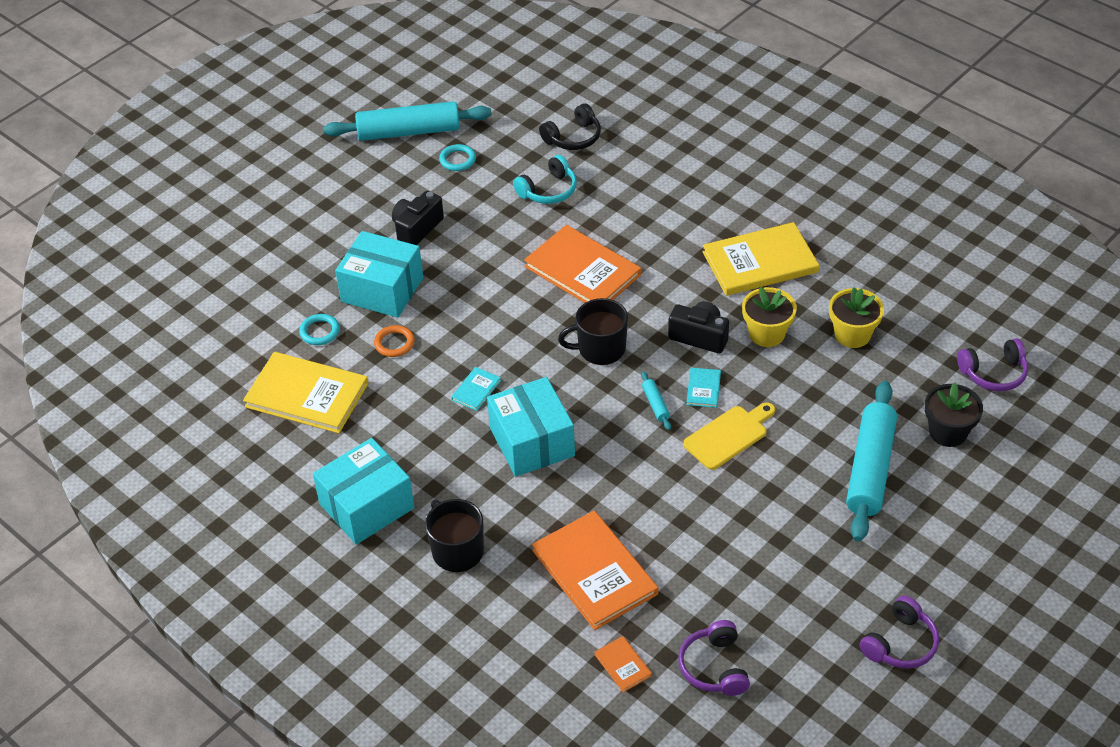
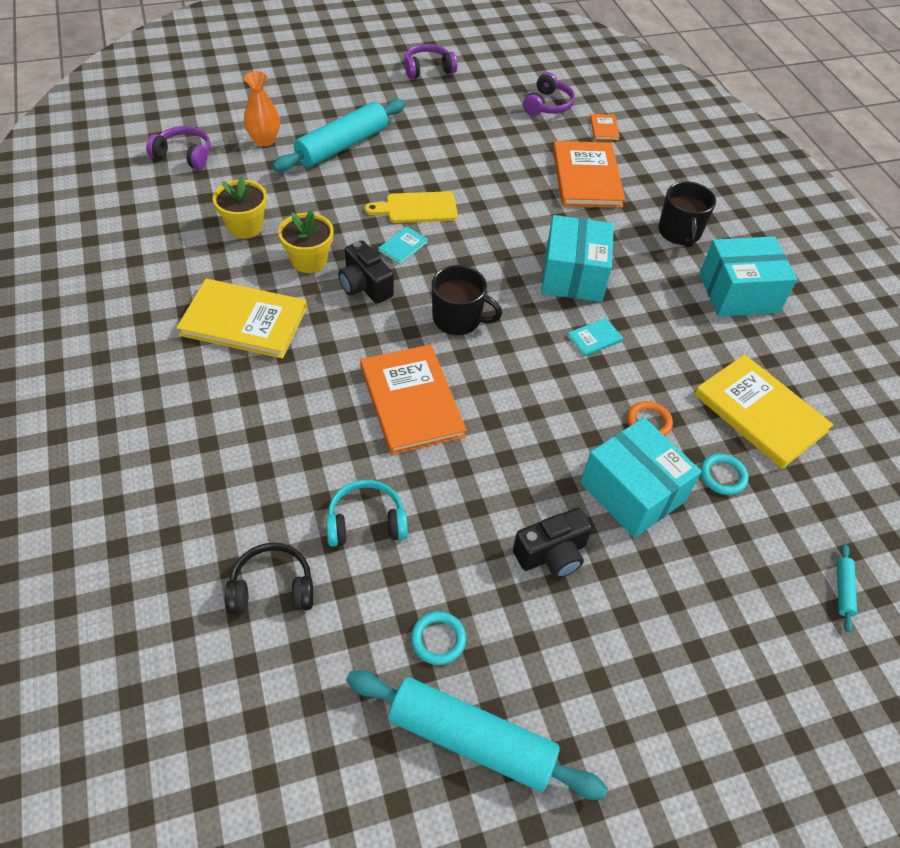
camera: 155 degrees left, 5 degrees up
(655, 404) = (451, 254): turquoise rolling pin -> turquoise rolling pin (843, 590)
(948, 432) = (264, 140): black flower pot -> orange vase

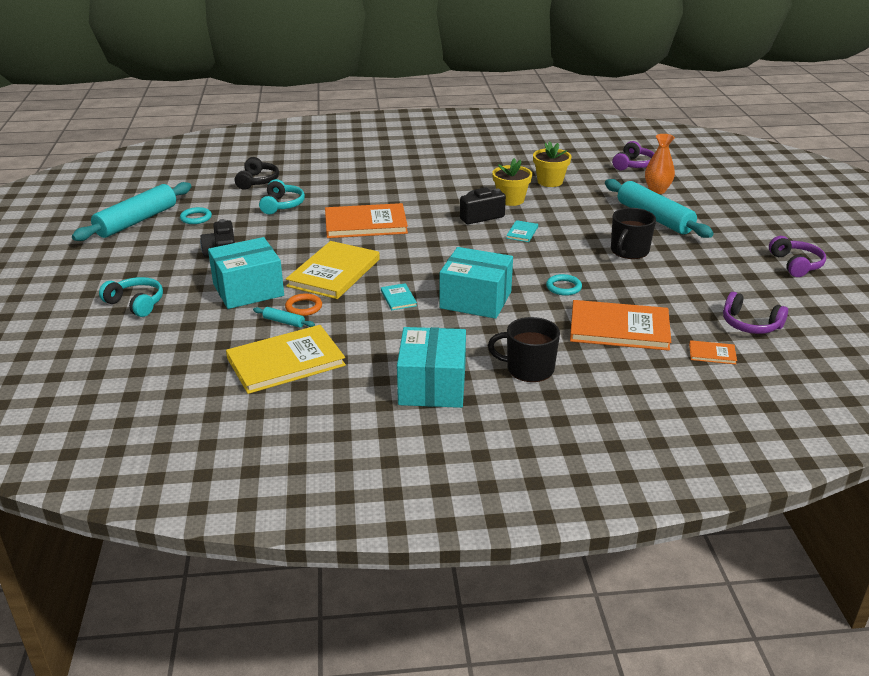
camera: 105 degrees right, 20 degrees down
(244, 321) = (455, 179): yellow book -> yellow book (334, 273)
(403, 246) = (522, 232): turquoise book -> turquoise book turned 60 degrees clockwise
(417, 208) = (570, 241): yellow cutting board -> none
(458, 319) = (437, 246): black mug -> black mug (629, 251)
(719, 619) = (136, 303): none -> turquoise headphones
(722, 476) = (237, 329): turquoise ring -> turquoise ring (563, 287)
(843, 590) = (113, 359): turquoise rolling pin -> turquoise rolling pin (284, 322)

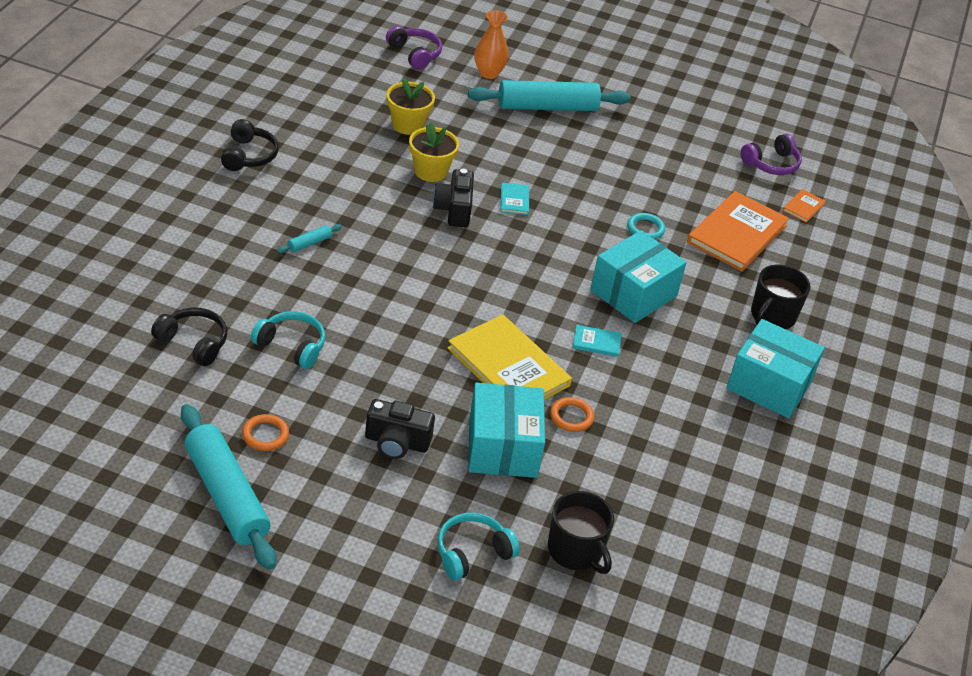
camera: 70 degrees left, 10 degrees up
(196, 218) = (265, 435): turquoise ring -> orange ring
(284, 322) = (593, 442): turquoise rolling pin -> turquoise rolling pin (309, 243)
(285, 362) = (674, 467): yellow book -> none
(365, 224) = (404, 298): orange book -> none
(444, 151) = (248, 155): none -> black headphones
(522, 232) = (514, 200): turquoise book -> turquoise book turned 45 degrees clockwise
(629, 251) = (603, 157): black mug -> black mug (575, 550)
(795, 264) = (691, 85): purple headphones -> none

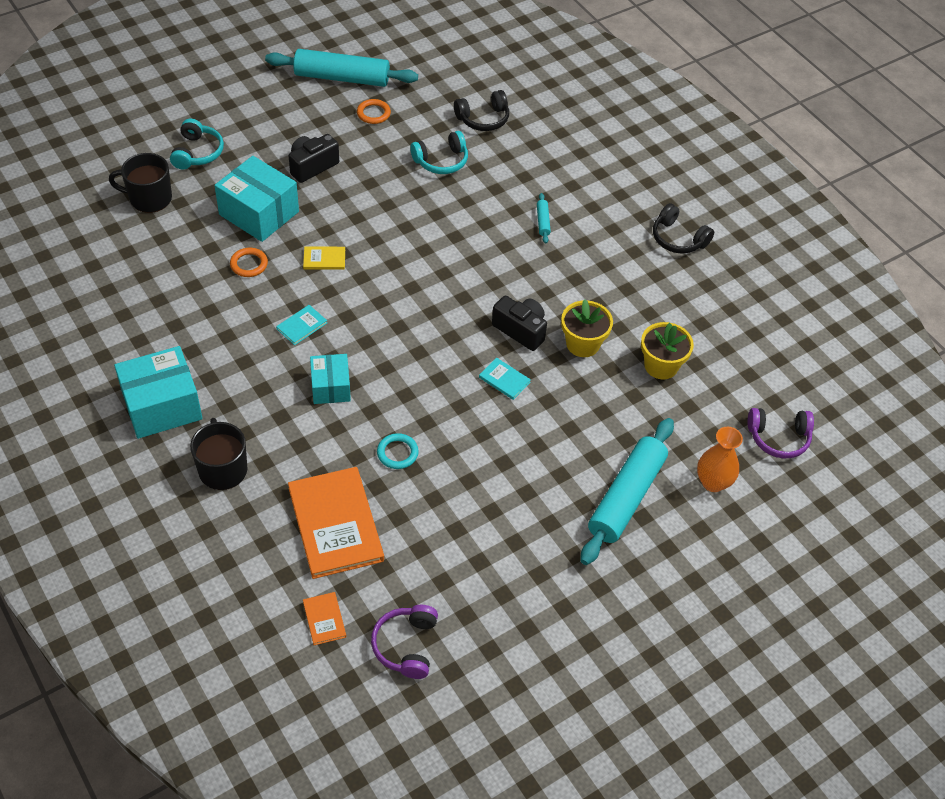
camera: 130 degrees right, 10 degrees up
(508, 367) = (324, 259): yellow book -> yellow book, size x0.44
(633, 293) = (330, 387): turquoise box -> turquoise box, size x0.61

